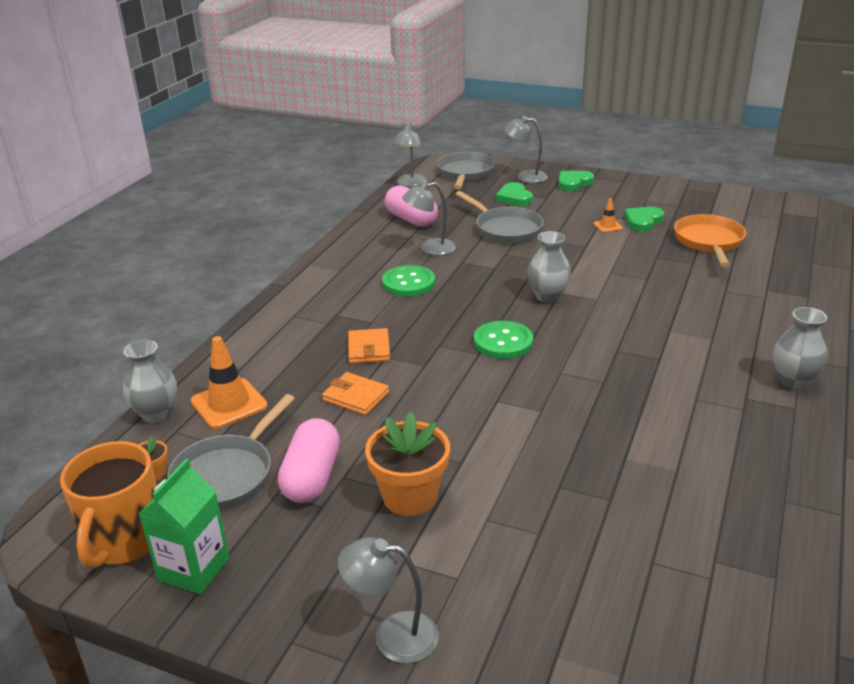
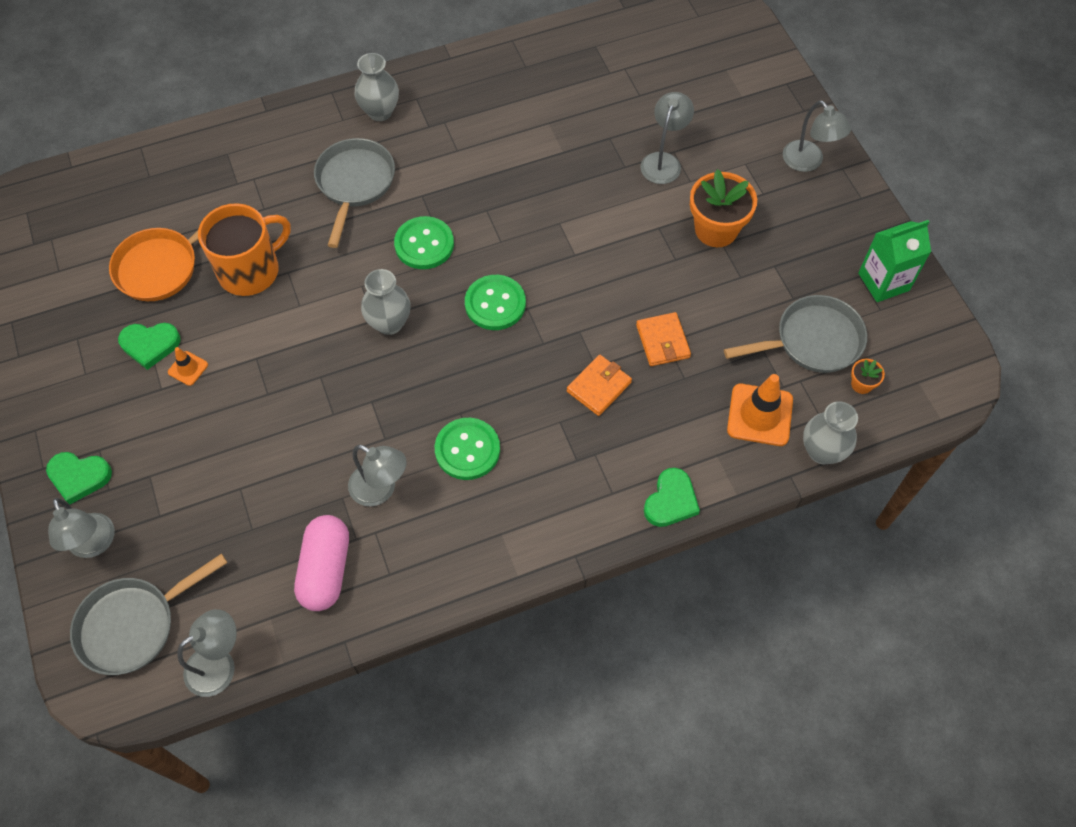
camera: 135 degrees left, 30 degrees up
(124, 540) = (913, 338): orange mug -> orange mug (250, 270)
(312, 477) = (760, 293): pink capsule -> none
(505, 229) = (272, 456): grey pan -> grey pan (354, 184)
(514, 197) = (174, 509): green heart -> green heart (671, 501)
(534, 517) = (663, 161): none -> grey lamp
(603, 338) = (424, 244): none -> green button

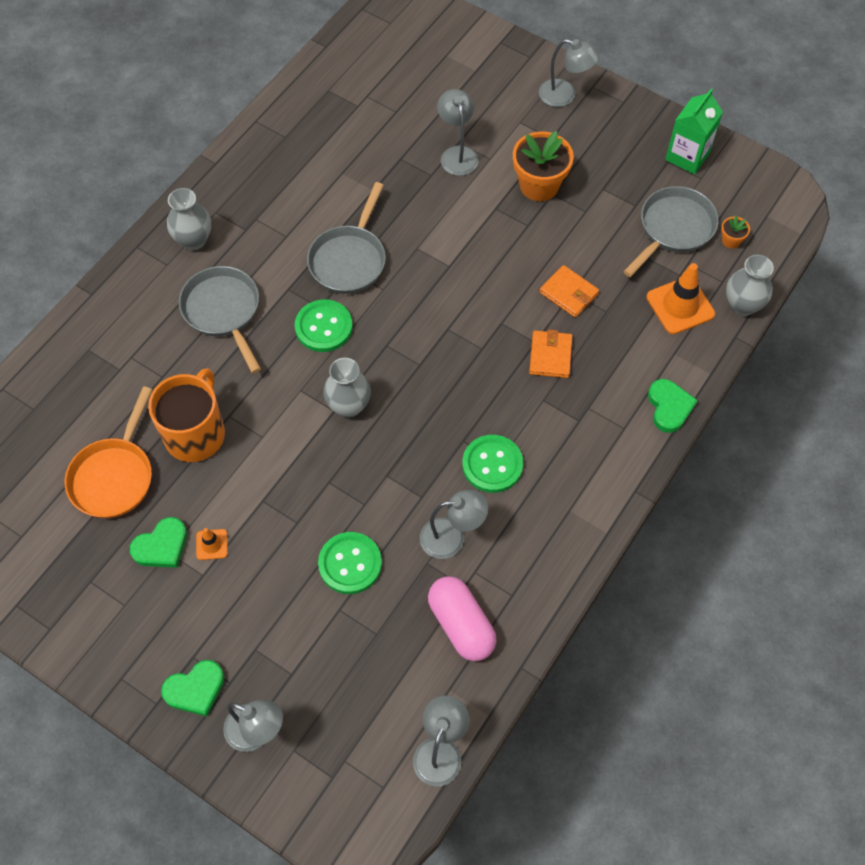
camera: 35 degrees left, 0 degrees up
(133, 625) = (345, 770): grey pan -> grey pan (349, 259)
(495, 304) = (420, 340): green button -> green button (350, 564)

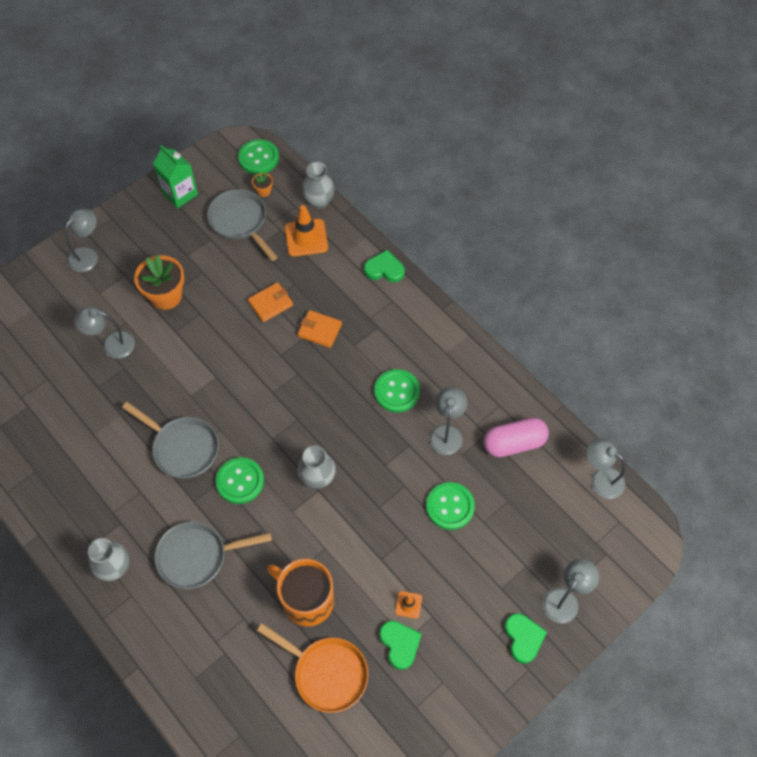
camera: 75 degrees left, 0 degrees up
(779, 221) = (258, 158): none -> green button

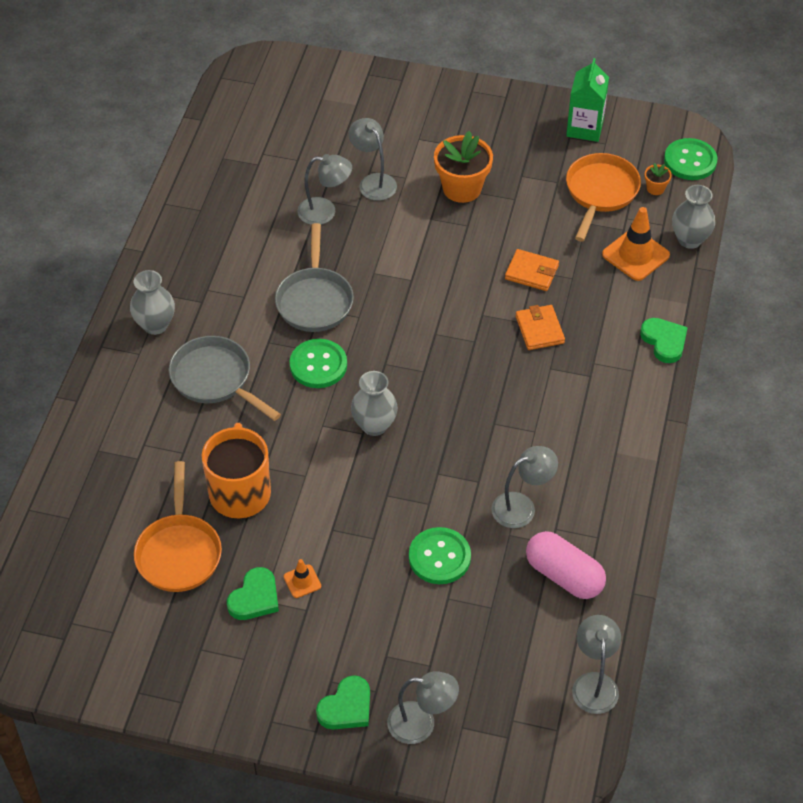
camera: 55 degrees right, 10 degrees down
(87, 255) = (449, 105): grey lamp -> grey lamp (325, 211)
(240, 222) = (600, 192): grey pan -> orange pan
(397, 391) = (530, 435): green button -> none

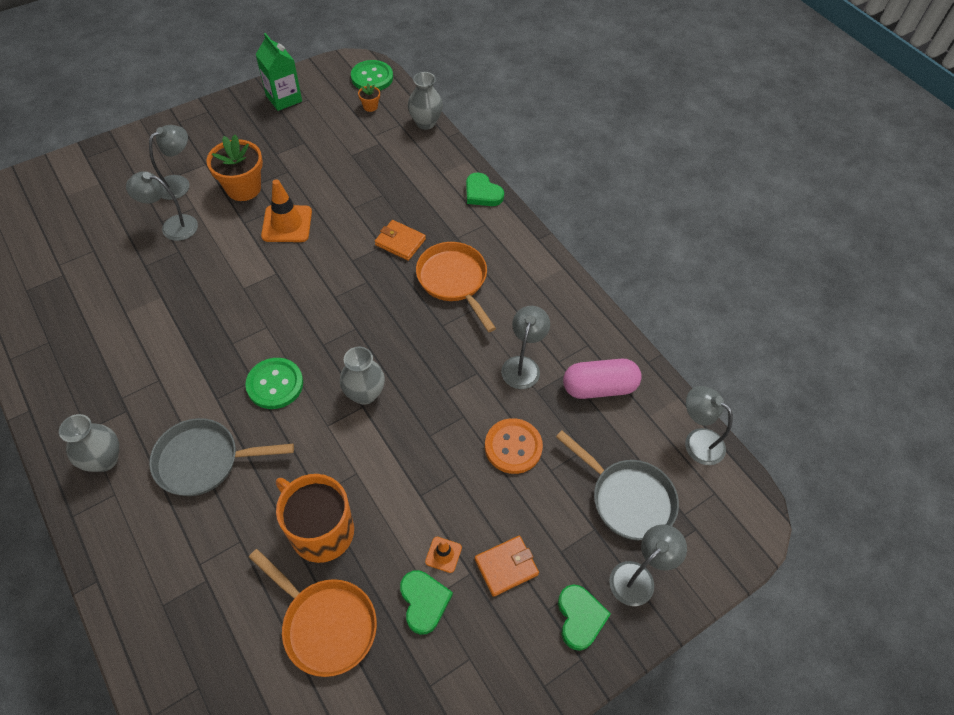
camera: 50 degrees left, 5 degrees up
(314, 300) = (219, 340): grey pan -> grey pan (627, 499)
(325, 211) = (157, 272): grey lamp -> grey lamp (179, 183)
(439, 557) = (513, 447): green button -> orange button
(531, 272) = (353, 209): orange wallet -> orange wallet (506, 566)
(600, 192) = (339, 131): orange pan -> orange pan (454, 280)
(635, 255) = (405, 153): orange traffic cone -> orange traffic cone (287, 224)
(664, 341) = (482, 193): green heart -> green heart turned 150 degrees counterclockwise

